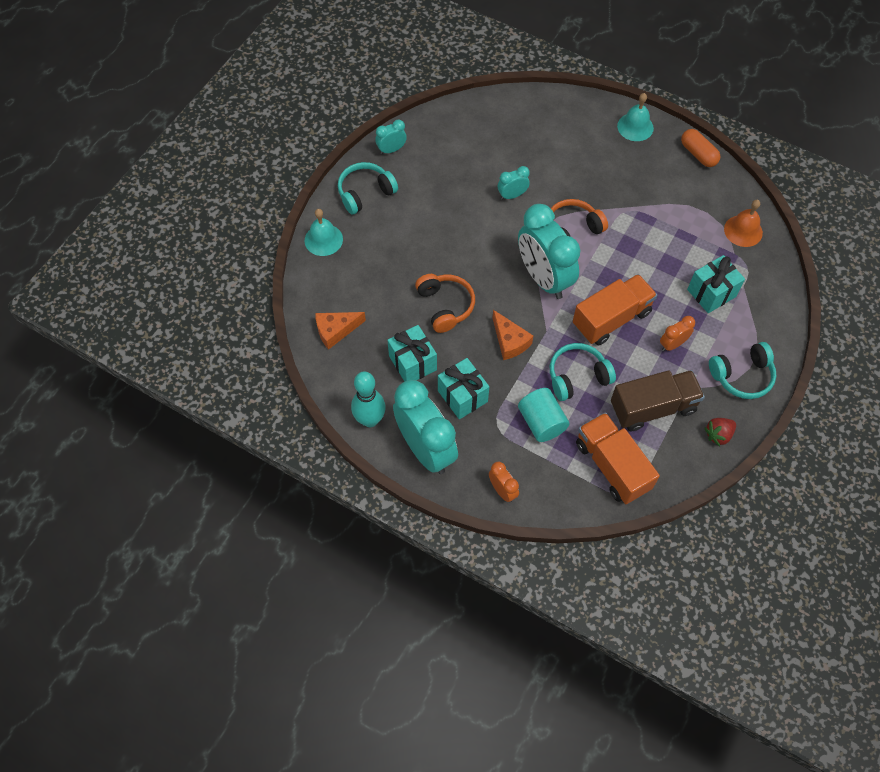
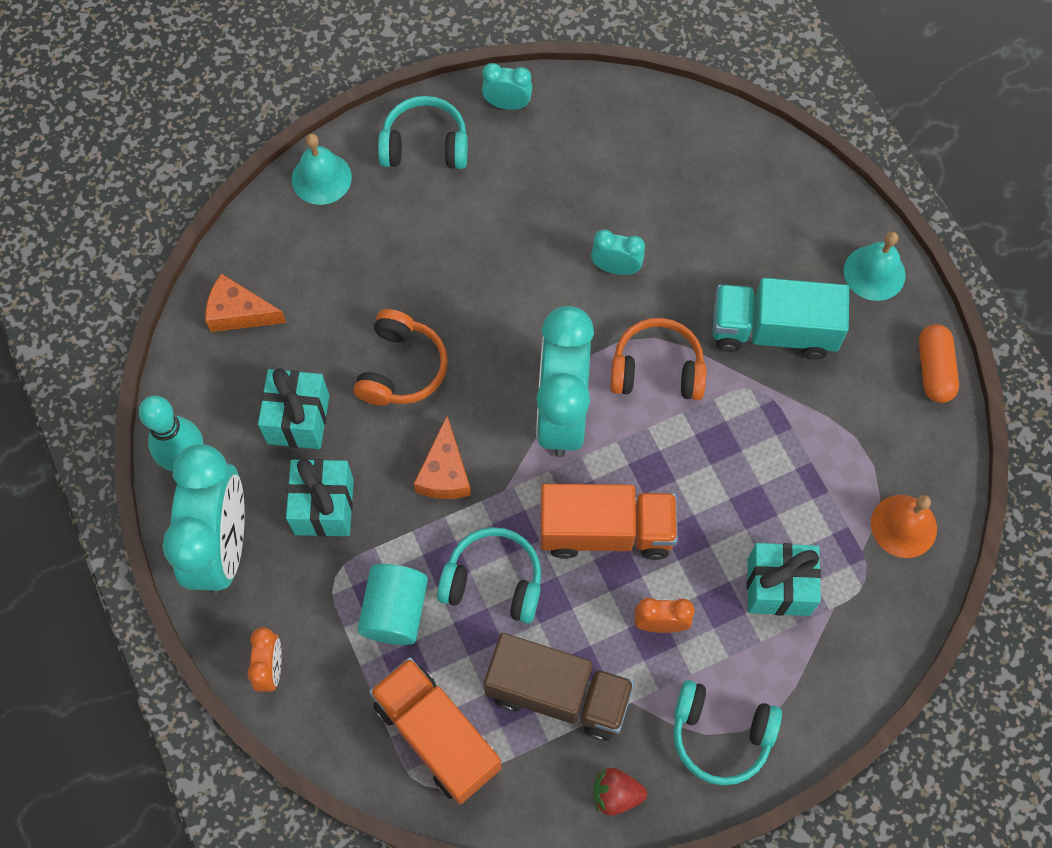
camera: 35 degrees right, 5 degrees up
(611, 180) = (773, 331): none -> turquoise truck
(612, 466) = (437, 735): orange truck -> orange truck turned 45 degrees counterclockwise

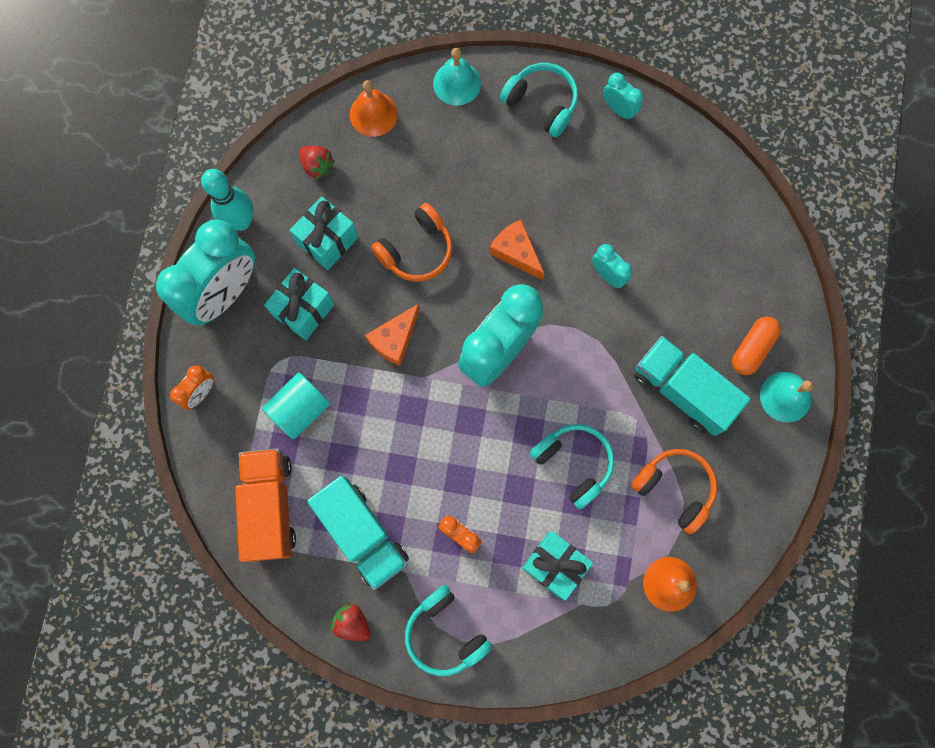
camera: 35 degrees right, 10 degrees up
(231, 351) = (317, 166): none -> red strawberry
(239, 312) = (340, 143): orange cheese -> orange cheese (516, 252)
(254, 261) = (373, 114): none -> orange bell
(493, 581) = (374, 432): turquoise headphones -> turquoise headphones (573, 463)
(558, 694) = (362, 533): brown truck -> turquoise truck
(606, 531) = (469, 450): orange truck -> none
(657, 369) = (583, 364): orange headphones -> orange headphones (674, 488)
(934, 370) = (774, 493): orange capsule -> orange capsule (752, 348)

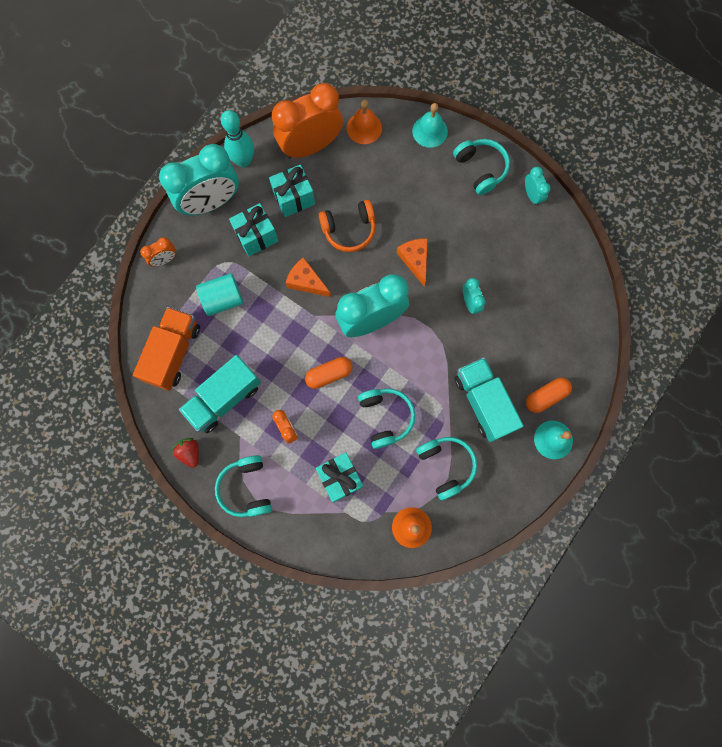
camera: 25 degrees right, 0 degrees up
(317, 166) = (310, 146): red strawberry -> orange clock
(362, 533) = (224, 398): turquoise truck -> turquoise truck turned 60 degrees clockwise
(394, 339) = (306, 281): orange cheese -> orange cheese turned 60 degrees clockwise
(478, 443) = (329, 374): none -> orange capsule
(674, 488) = (446, 465): orange headphones -> turquoise headphones

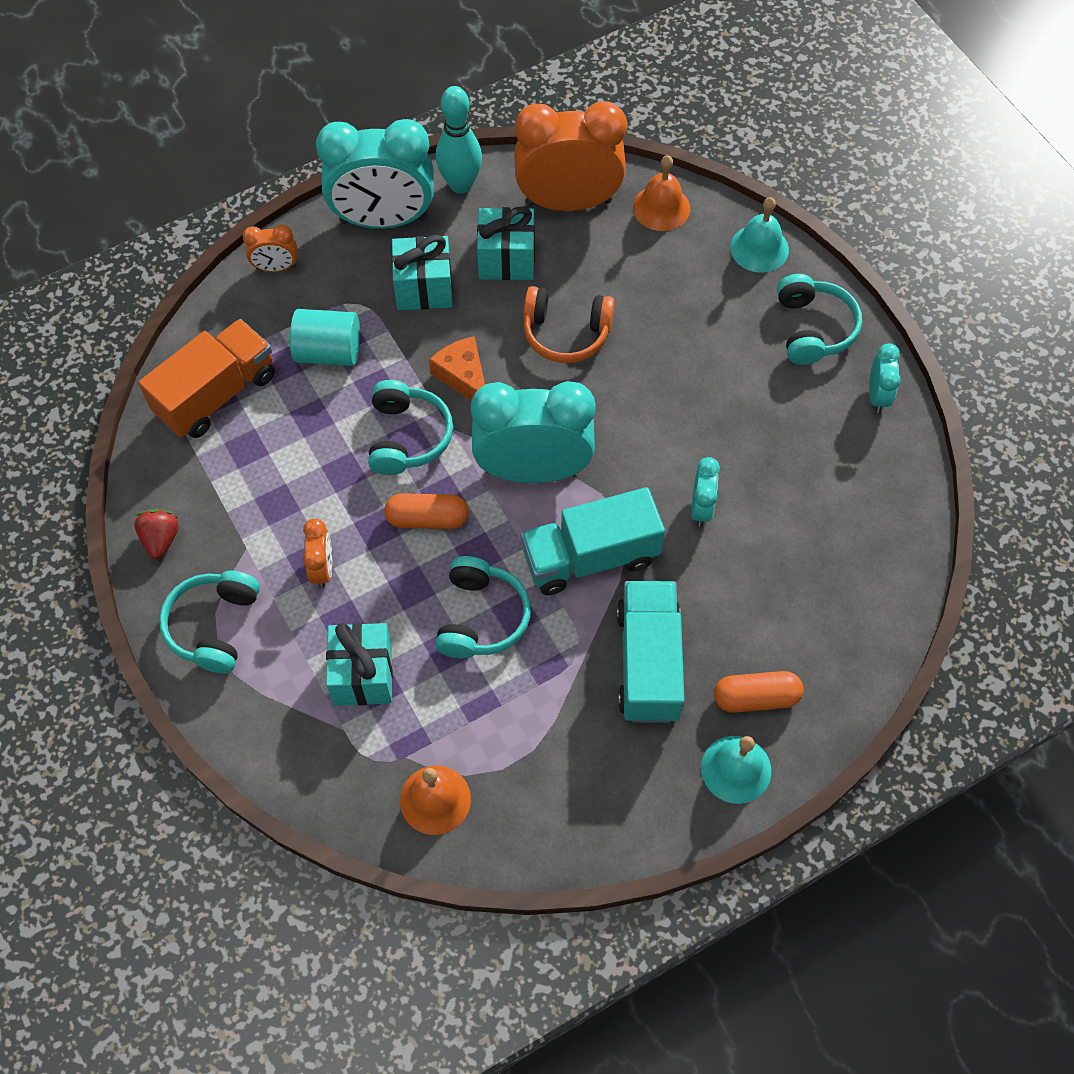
camera: 25 degrees right, 15 degrees down
(224, 398) = (253, 486): turquoise truck -> turquoise truck (590, 557)
(415, 260) = (645, 414): orange cheese -> none
(446, 465) = (539, 731): turquoise headphones -> turquoise headphones (407, 437)

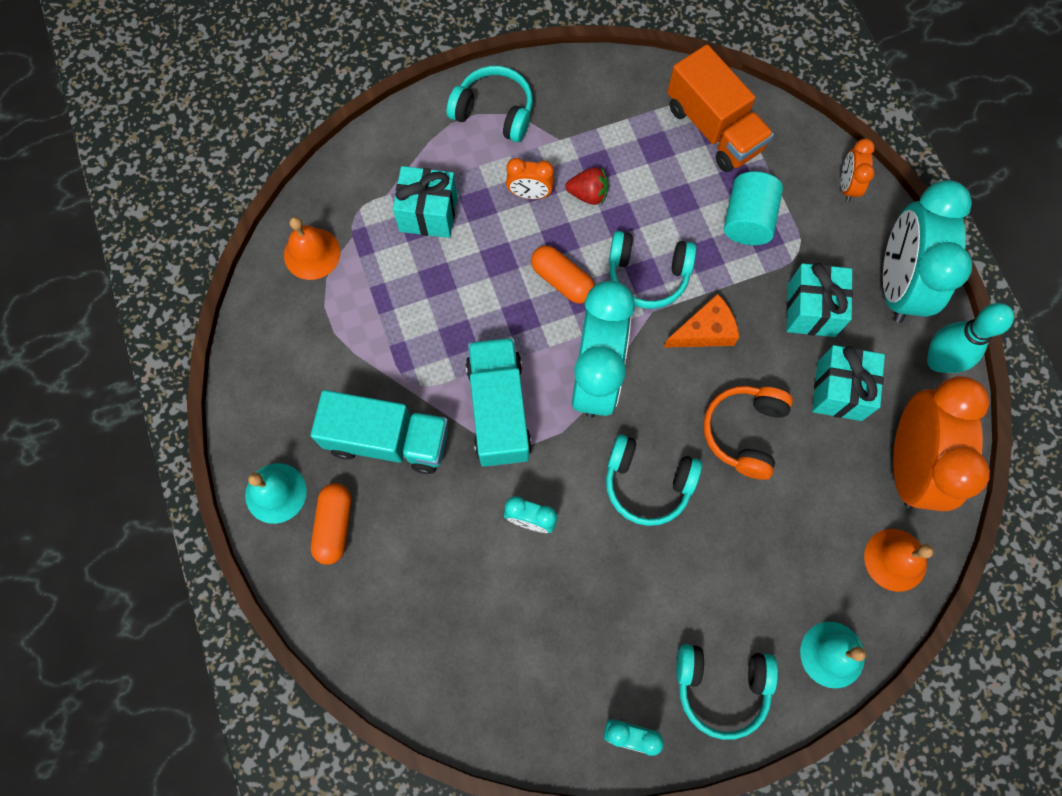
camera: 100 degrees right, 10 degrees up
(161, 539) = (579, 79): red strawberry -> red strawberry (588, 194)
(427, 519) = (562, 280): orange capsule -> orange capsule turned 60 degrees counterclockwise
(481, 617) = (460, 310): turquoise headphones -> turquoise headphones (647, 483)

